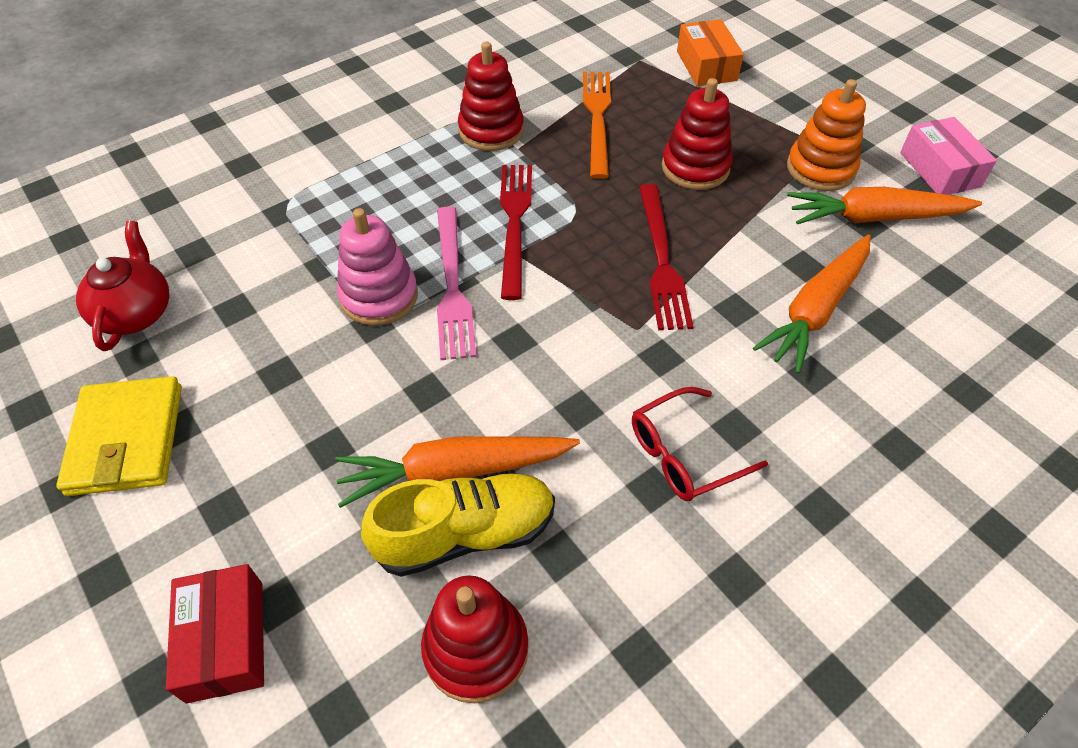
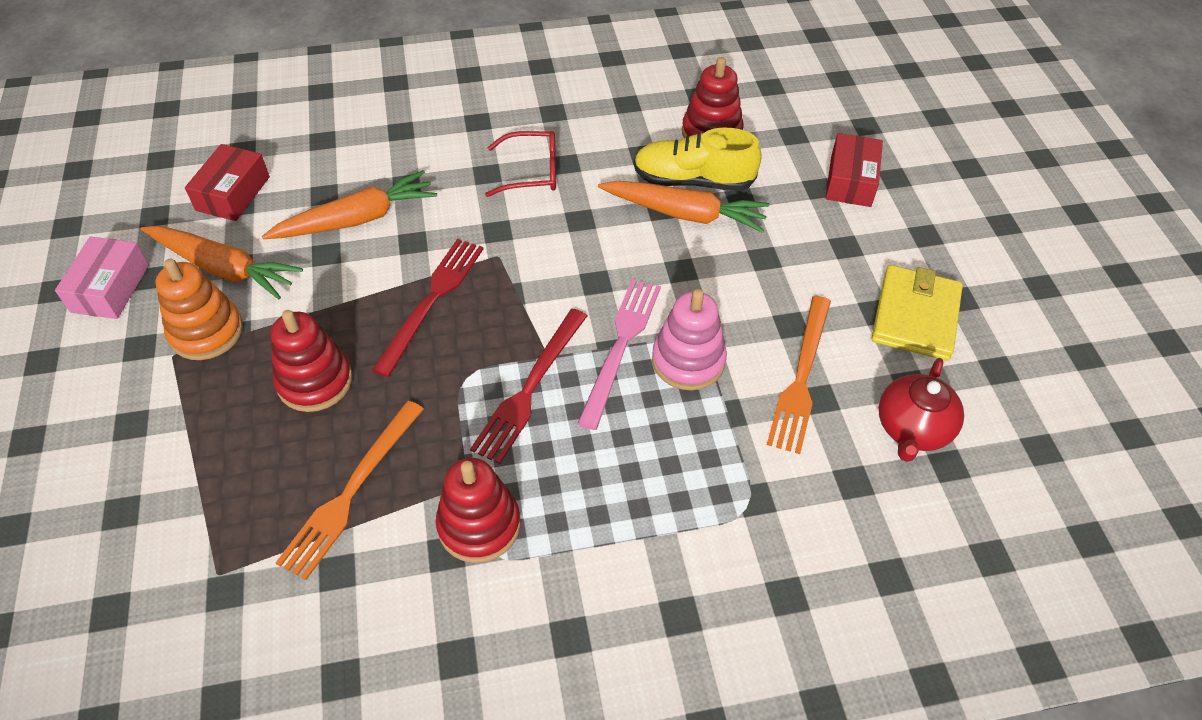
camera: 155 degrees left, 0 degrees up
(257, 321) = (801, 377): none -> orange fork
(706, 66) = (154, 524): orange box -> none
(967, 287) = (233, 193): none -> red box

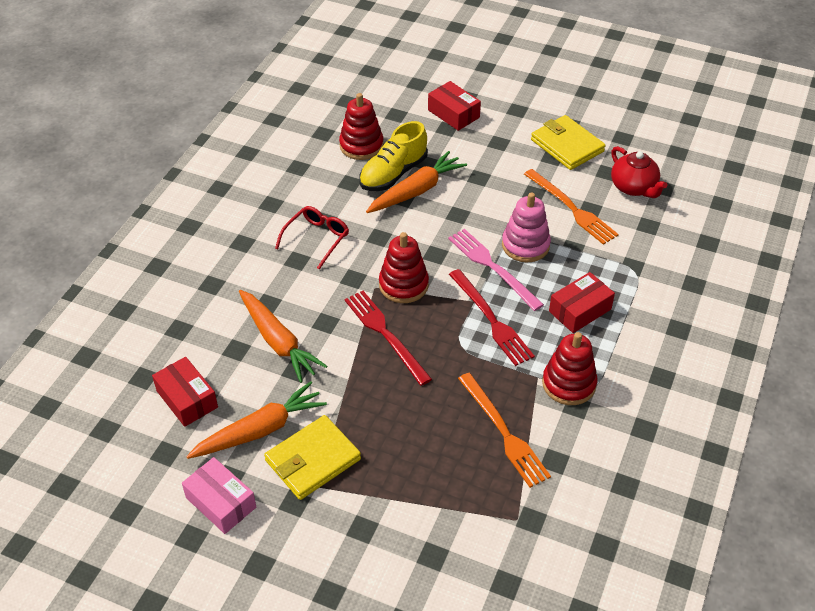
camera: 55 degrees left, 5 degrees down
(206, 332) = (313, 460): orange stacking toy -> yellow wallet
(315, 381) = (404, 418): red stacking toy -> red stacking toy (403, 285)
(357, 219) = (278, 342): orange carrot -> orange carrot turned 135 degrees clockwise
(620, 475) = (580, 310): none -> red box

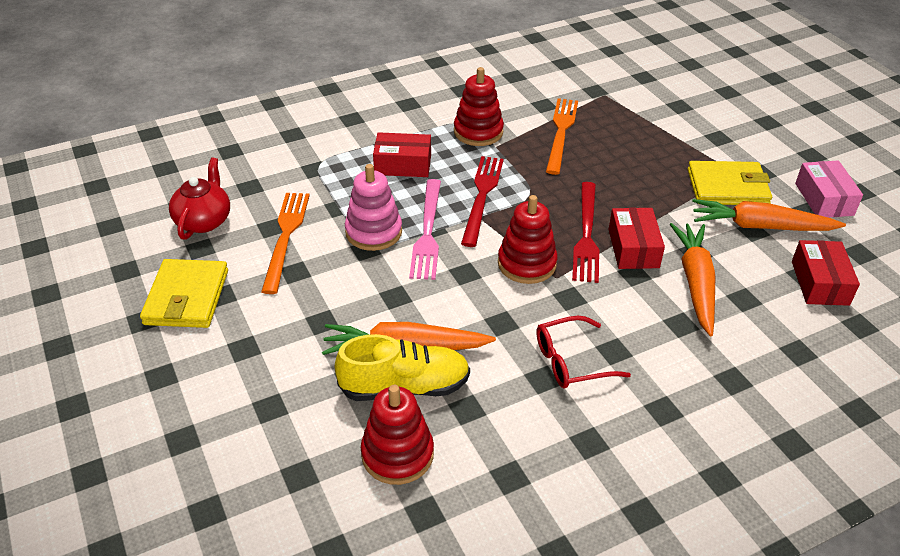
camera: 140 degrees left, 5 degrees down
(453, 114) = (233, 423): red box -> red box (633, 248)

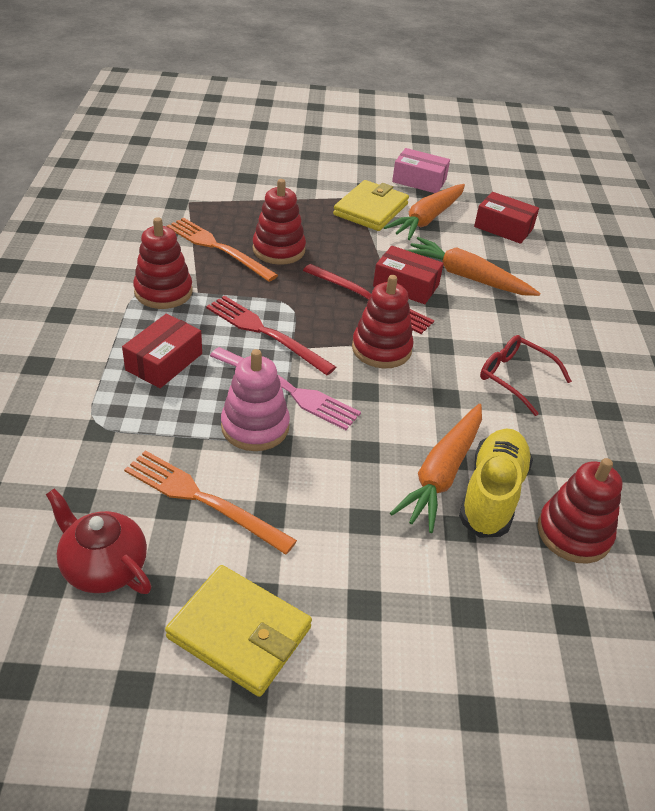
camera: 65 degrees left, 0 degrees up
(572, 361) = (516, 378): red glasses -> red glasses turned 120 degrees clockwise
(597, 161) = (279, 250): none -> red stacking toy

